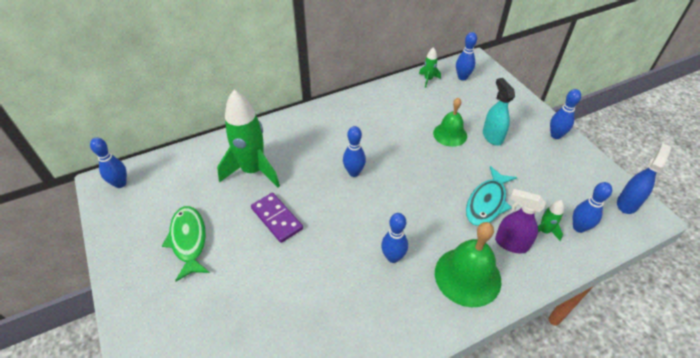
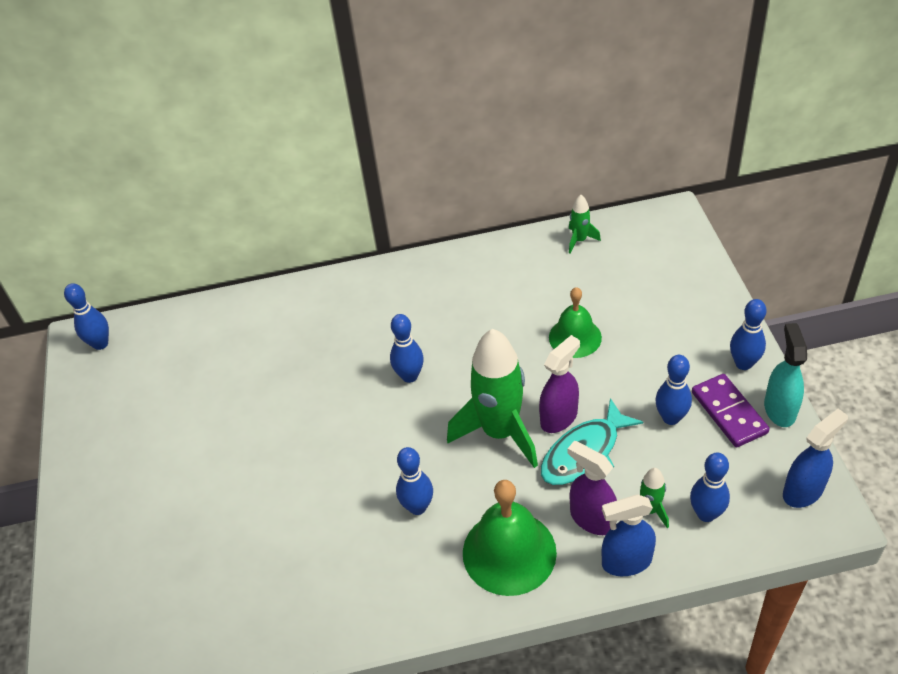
camera: 20 degrees right, 0 degrees up
(188, 240) = (164, 436): green fish -> none
(253, 171) = (273, 352): green rocket -> green rocket (500, 432)
(277, 218) = (283, 426): purple domino -> purple domino (729, 412)
(461, 183) = (559, 417): none -> purple spray bottle
(462, 77) = (636, 243): blue bowling pin -> blue bowling pin (671, 418)
(492, 136) = (639, 350): turquoise spray bottle -> turquoise spray bottle (779, 409)
(545, 267) = (626, 562): none -> blue spray bottle

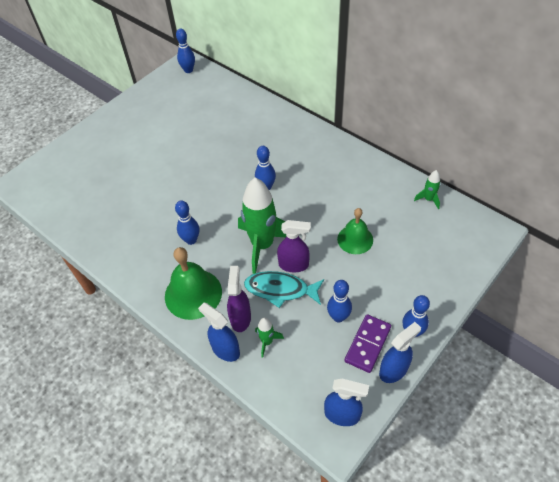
camera: 50 degrees right, 5 degrees up
(706, 514) = (286, 371): blue bowling pin -> none
(779, 409) = (394, 370): turquoise spray bottle -> blue spray bottle

